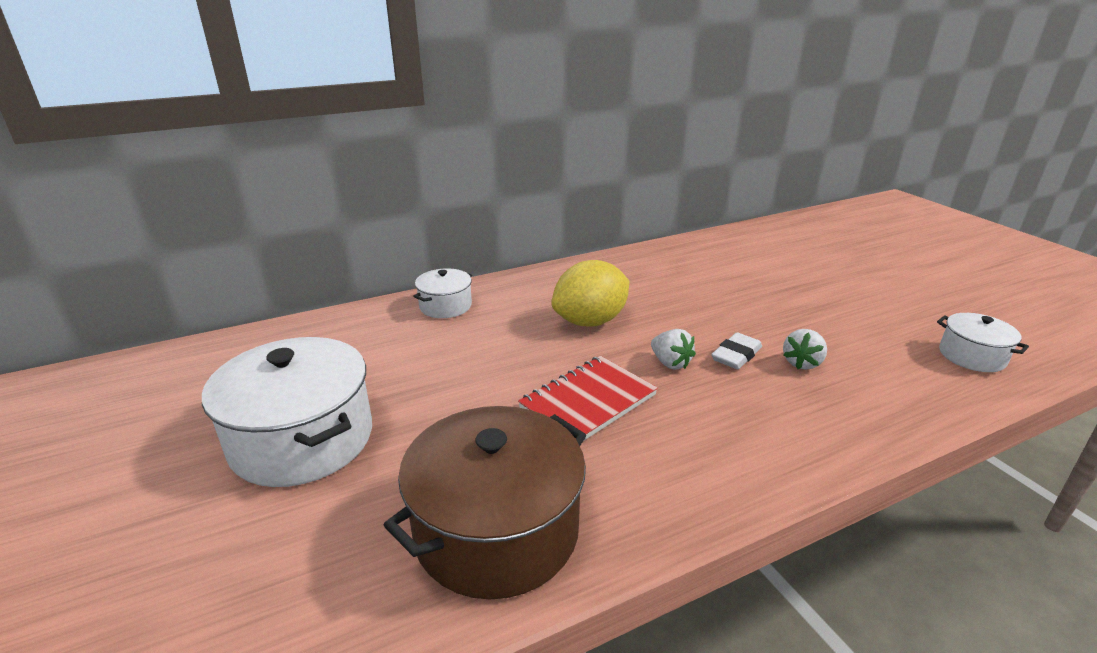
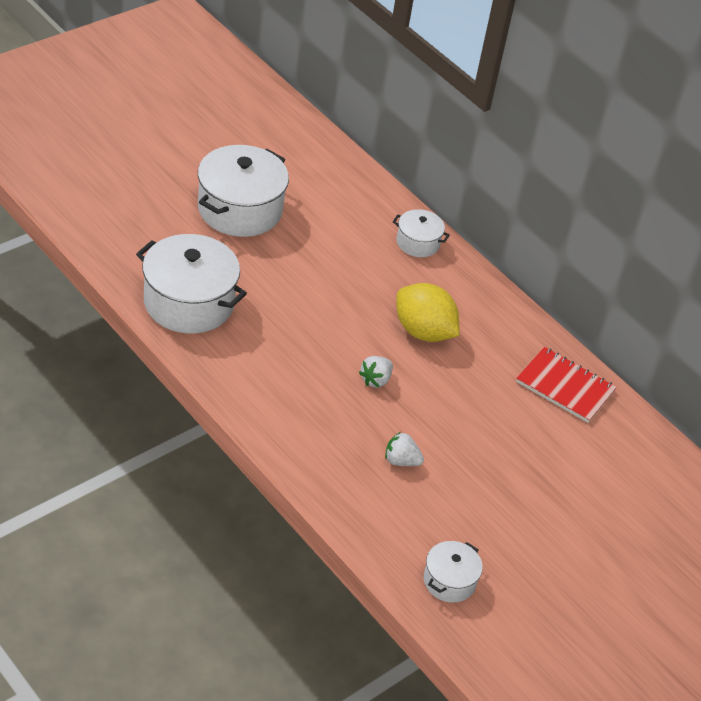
camera: 70 degrees right, 15 degrees up
(496, 530) = (189, 302): brown pot -> white pot
(588, 401) = (313, 335): red notebook -> red notebook (565, 387)
(736, 355) = (399, 421): white eraser -> none

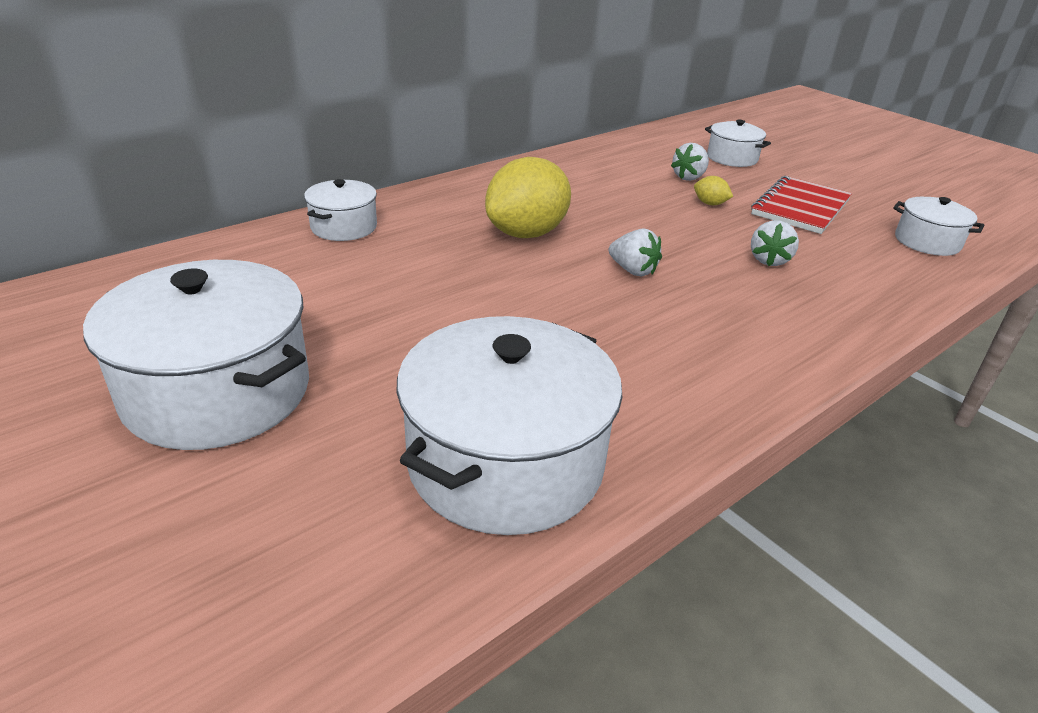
camera: 85 degrees left, 10 degrees down
(498, 451) = (710, 204): none -> yellow lemon
(554, 450) = (689, 177): none -> white strawberry
(565, 387) = (591, 165): red notebook -> red notebook (800, 207)
(613, 496) = (732, 158): none -> white pot

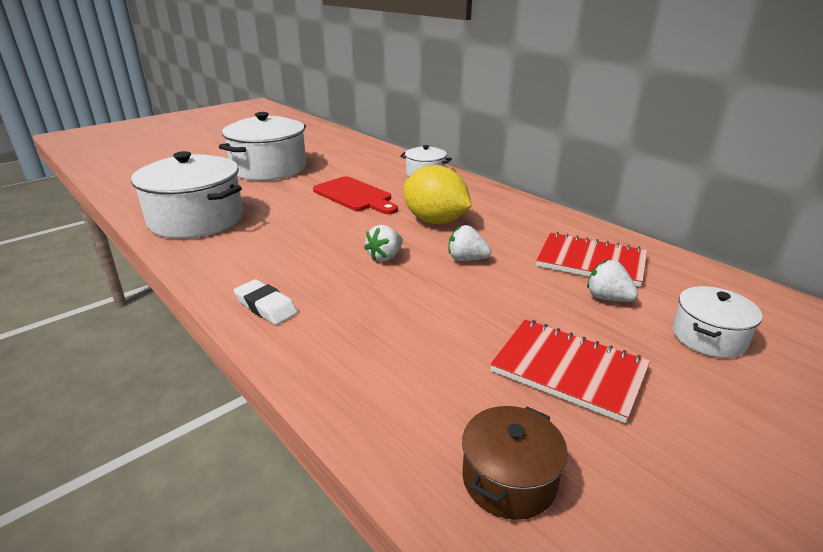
camera: 90 degrees right, 5 degrees down
(421, 288) = (354, 196): none -> red cutting board
(623, 172) = (591, 262): none -> red notebook
(710, 204) = (539, 304): yellow lemon -> none
(769, 260) = (417, 324): white strawberry -> white strawberry (466, 259)
(778, 350) = (266, 306): none -> white eraser
(927, 242) = (509, 479): white pot -> brown pot

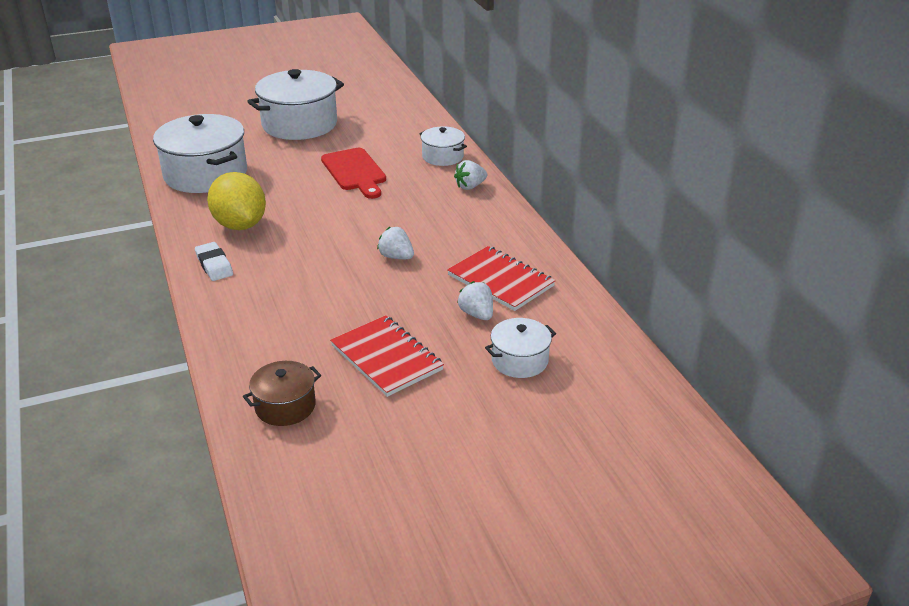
camera: 20 degrees right, 5 degrees up
(385, 257) = (331, 241): white strawberry -> white strawberry (470, 186)
(435, 221) = (404, 213): yellow lemon -> yellow lemon (240, 225)

